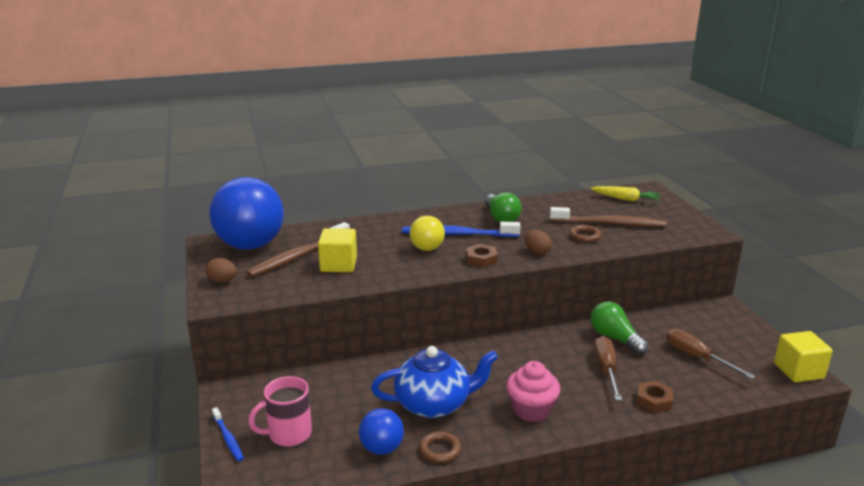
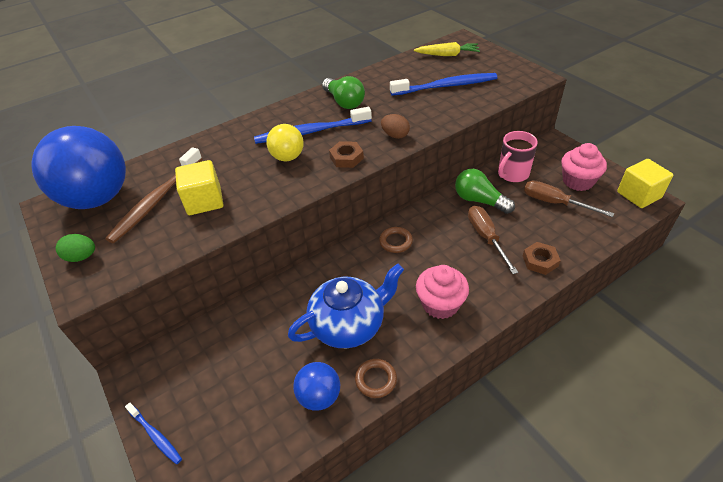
camera: 15 degrees left, 20 degrees up
(222, 281) = (82, 257): brown egg -> green egg
(288, 434) = (218, 409): pink mug -> pink mug (512, 174)
(585, 236) = (430, 106): brown ring -> brown ring (395, 242)
(609, 223) = (445, 86): brown toothbrush -> blue toothbrush
(733, 345) = (578, 181): none -> pink cupcake

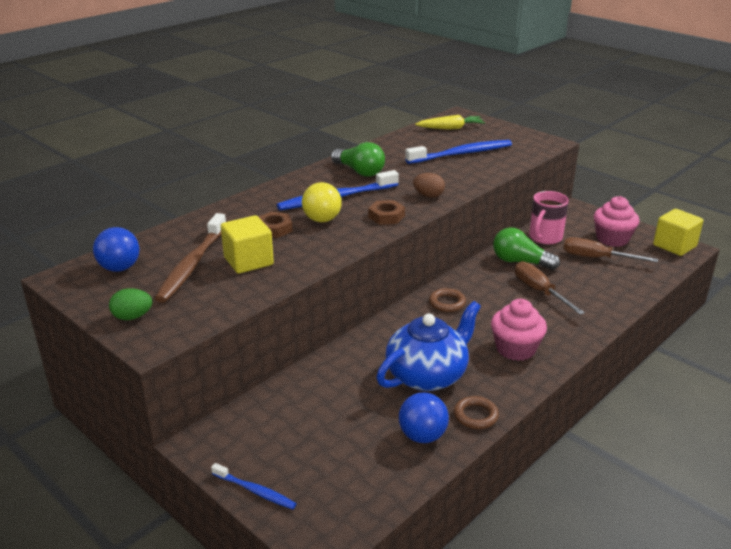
camera: 15 degrees left, 15 degrees down
(98, 198) = (120, 268): blue ball -> blue ball, size x0.49
(540, 261) = (600, 305): brown nut -> brown nut (274, 229)

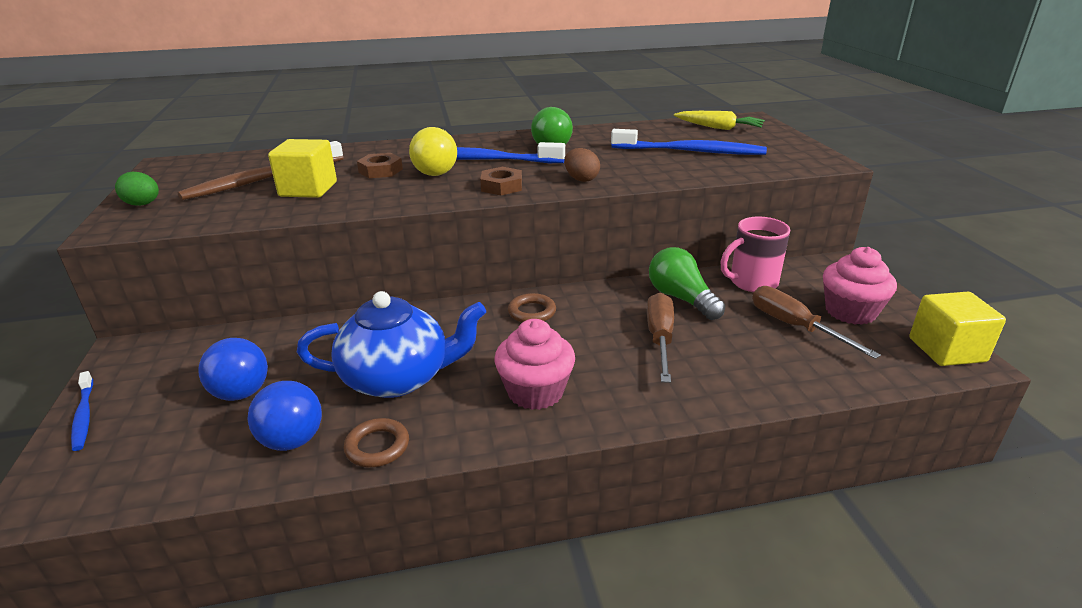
camera: 35 degrees right, 0 degrees up
(120, 268) = (212, 168): blue ball -> blue ball (241, 393)

